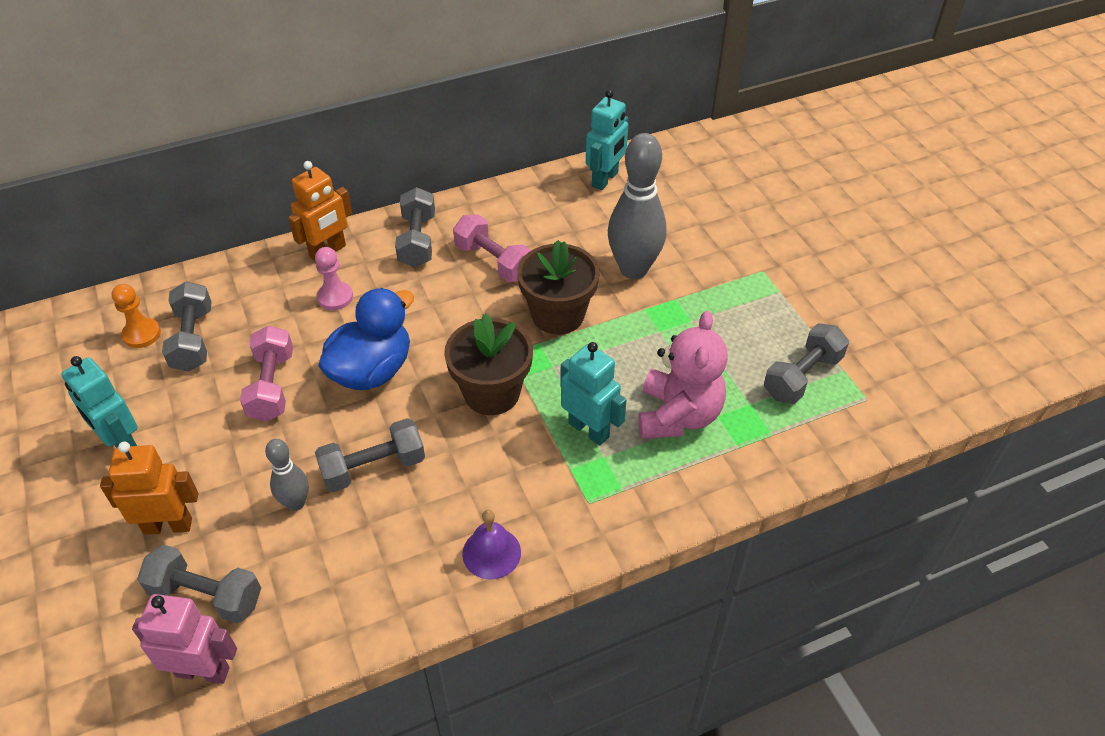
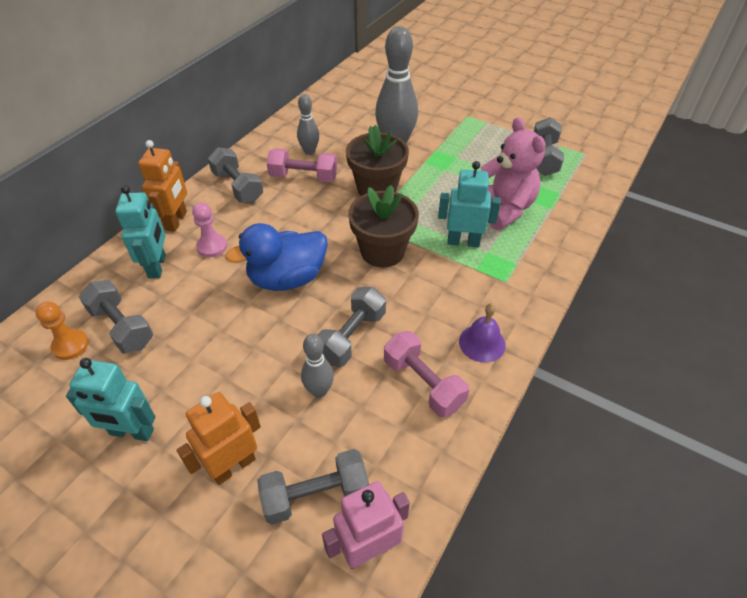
camera: 35 degrees left, 0 degrees up
(272, 386) = (221, 325): pink dumbbell -> pink dumbbell (423, 383)
(372, 371) = (287, 278): blue duck -> blue duck turned 120 degrees counterclockwise
(529, 232) = (309, 151): none -> grey bowling pin
(605, 179) = (327, 105): turquoise robot -> turquoise robot (157, 266)

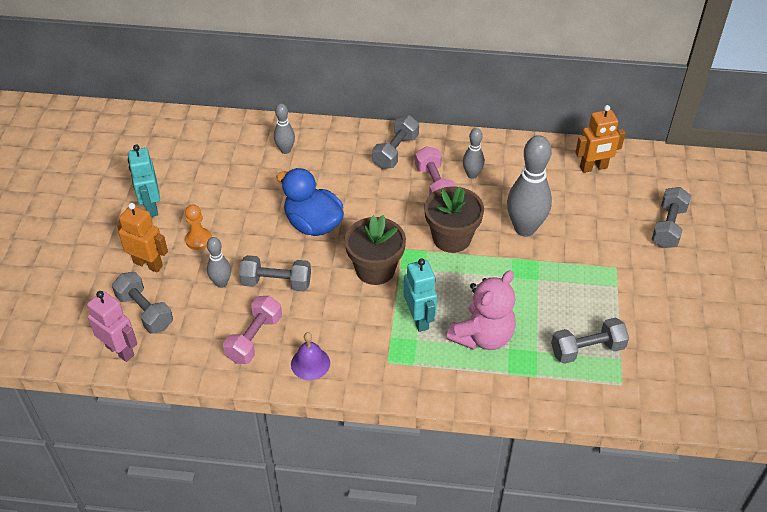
camera: 65 degrees right, 0 degrees up
(70, 345) = (198, 146): orange pawn -> orange pawn (198, 240)
(122, 327) = (224, 161): grey dumbbell -> grey dumbbell (668, 227)
(157, 266) = (285, 150): turquoise robot -> grey bowling pin
(176, 221) = (336, 137): orange robot -> orange robot (593, 167)
(212, 246) = (321, 168): pink pawn -> none

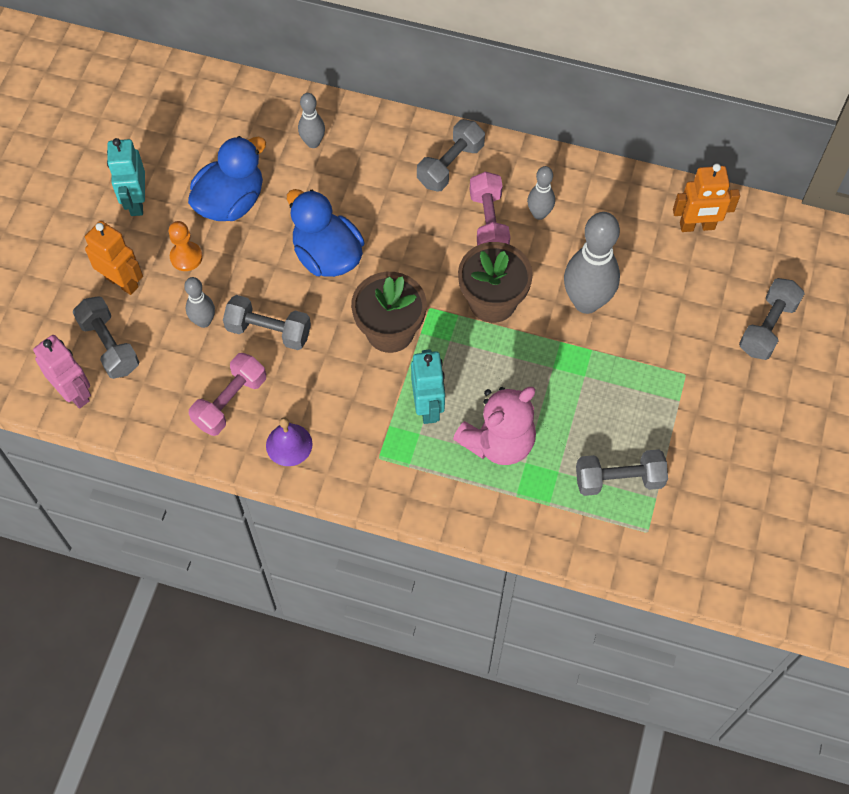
camera: 10 degrees right, 15 degrees up
(228, 197) = (231, 202): none -> blue duck

